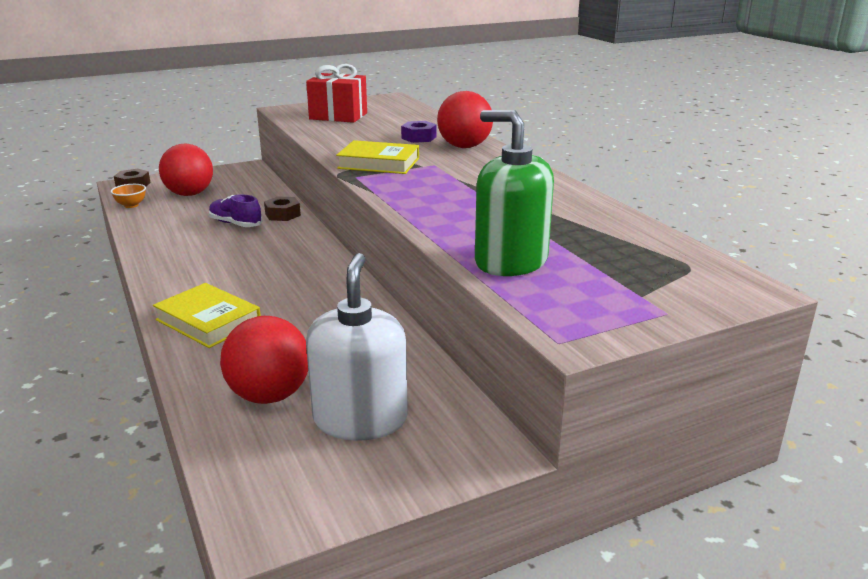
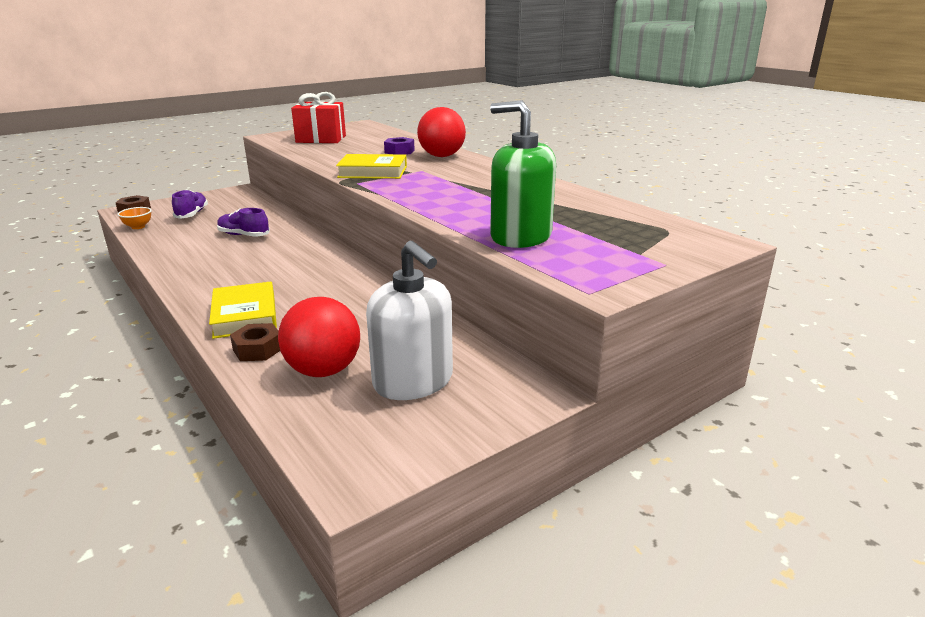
camera: 10 degrees left, 0 degrees up
(189, 194) = (192, 214): red ball -> purple shoe
(208, 321) = (245, 315): yellow book -> yellow book turned 45 degrees clockwise
(282, 214) = (285, 225): brown nut -> brown nut (258, 349)
(360, 419) = (413, 381): white soap dispenser -> white soap dispenser turned 150 degrees clockwise

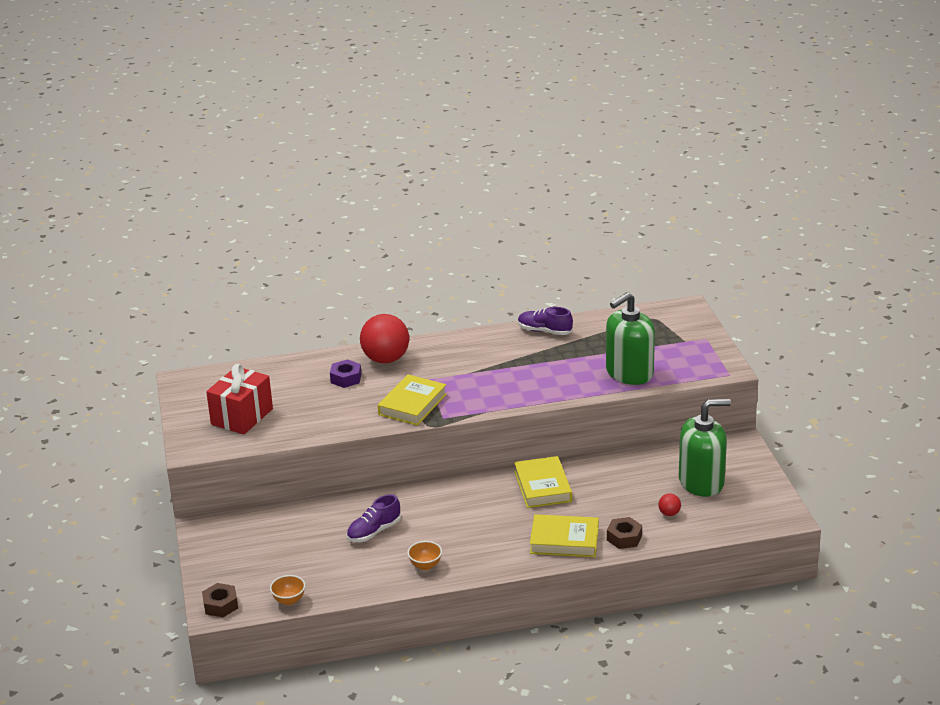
camera: 65 degrees left, 5 degrees up
(190, 262) = (425, 565): none -> orange bowl
(192, 214) = (273, 563): purple shoe -> purple shoe (544, 331)
(323, 370) = (669, 513): red ball -> red ball, size x0.42
(348, 287) = (542, 486): none -> yellow book
(413, 381) = (701, 482): white soap dispenser -> green soap dispenser

